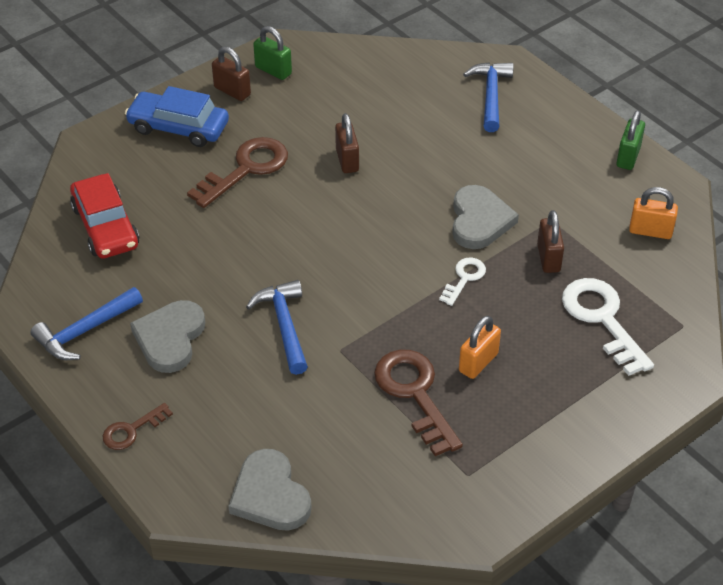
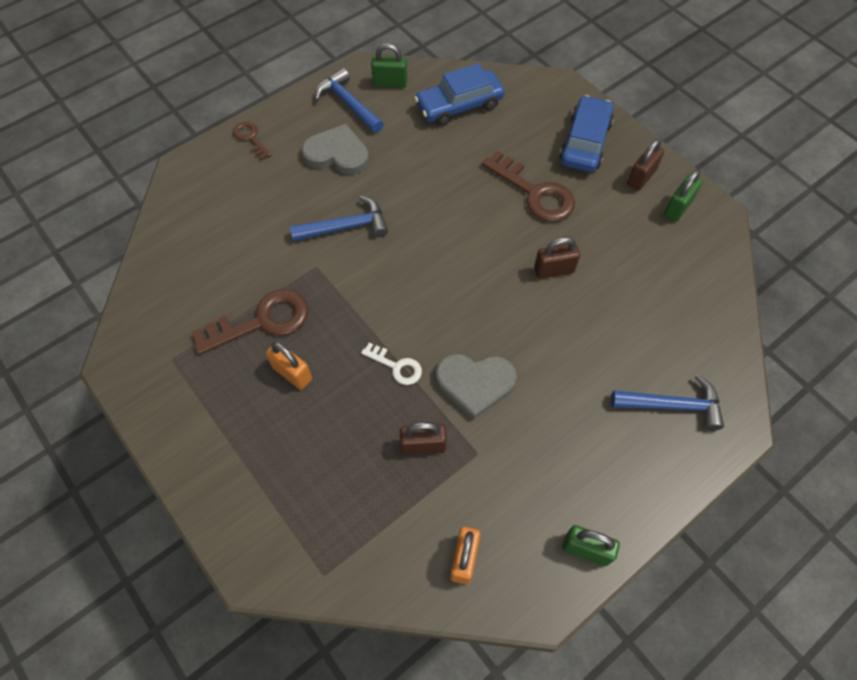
camera: 90 degrees right, 15 degrees up
(55, 291) = (390, 83): none -> green padlock
(105, 226) = (459, 105): red car -> blue car
(270, 495) = (177, 223): grey heart -> none
(602, 319) = (337, 491): white key -> none

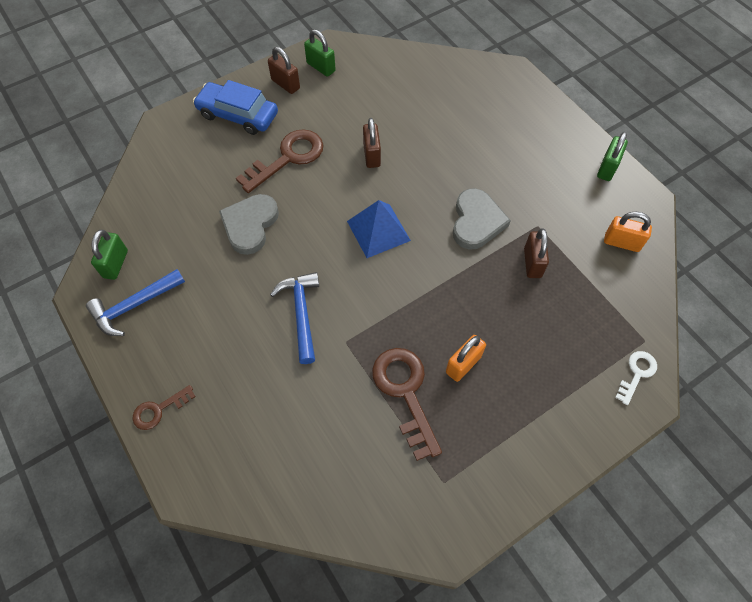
camera: 85 degrees left, 0 degrees up
(337, 154) = (204, 319): grey heart -> grey heart (250, 225)
(396, 366) = (459, 278): white key -> white key (637, 373)
(450, 284) = (378, 231): none -> blue pyramid
(459, 105) = (166, 205): blue car -> none
(672, 405) = (496, 102): blue hammer -> none

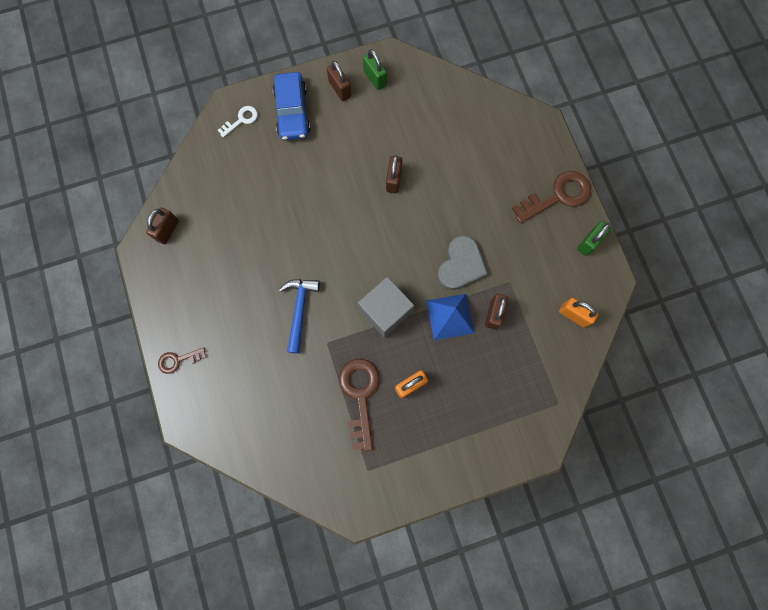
camera: 15 degrees right, 15 degrees up
(115, 264) = (167, 230): green padlock -> brown padlock
(134, 305) = (175, 270): blue hammer -> none
(238, 115) = (292, 112): blue car -> blue car turned 135 degrees counterclockwise
(250, 225) = (278, 221): grey heart -> none
(288, 158) = (323, 165): brown key -> brown key (557, 196)
(378, 231) = (379, 253): blue pyramid -> blue pyramid (450, 316)
(406, 290) = (385, 311): none -> grey cube
(637, 373) = (541, 428): white key -> white key (241, 120)

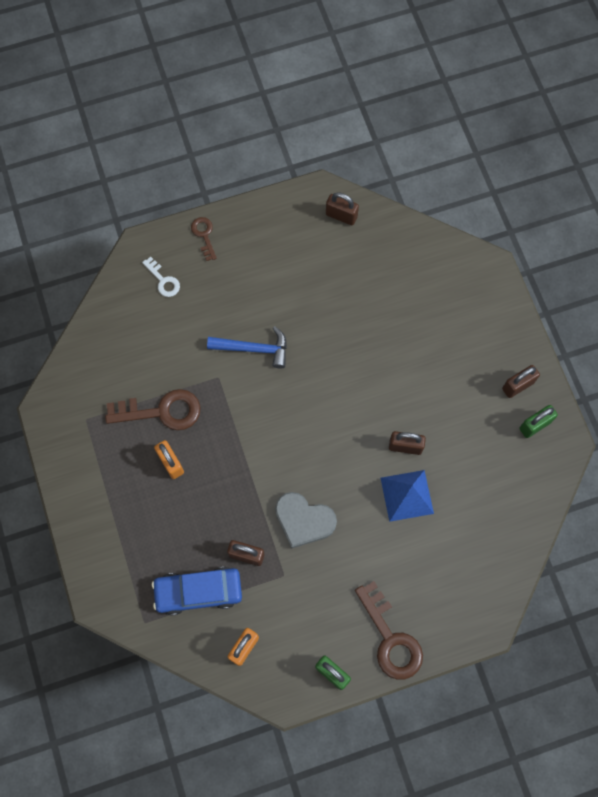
camera: 90 degrees right, 5 degrees down
(241, 120) = (472, 281): white key -> white key (163, 280)
(292, 112) = (485, 334): blue car -> blue car (198, 591)
(385, 311) = (251, 437): grey cube -> none
(450, 316) = (244, 506): blue pyramid -> blue pyramid (406, 495)

